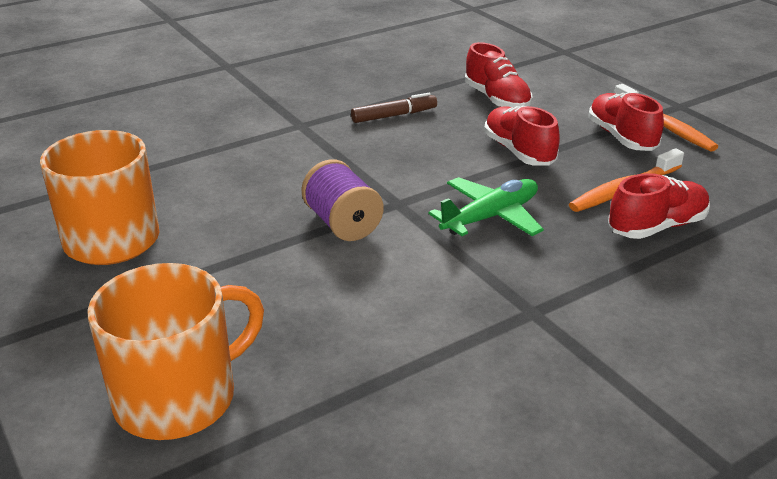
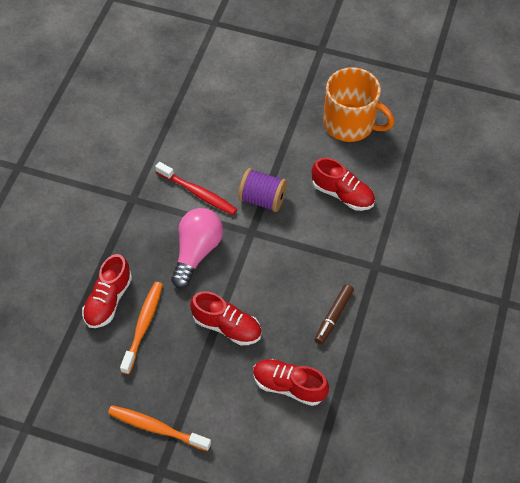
camera: 140 degrees right, 25 degrees up
(178, 397) = (227, 80): orange mug -> none
(423, 270) = (198, 193): none -> red toothbrush
(491, 217) = (196, 252): green plane -> pink light bulb
(621, 137) = (176, 390): red shoe -> red shoe (342, 194)

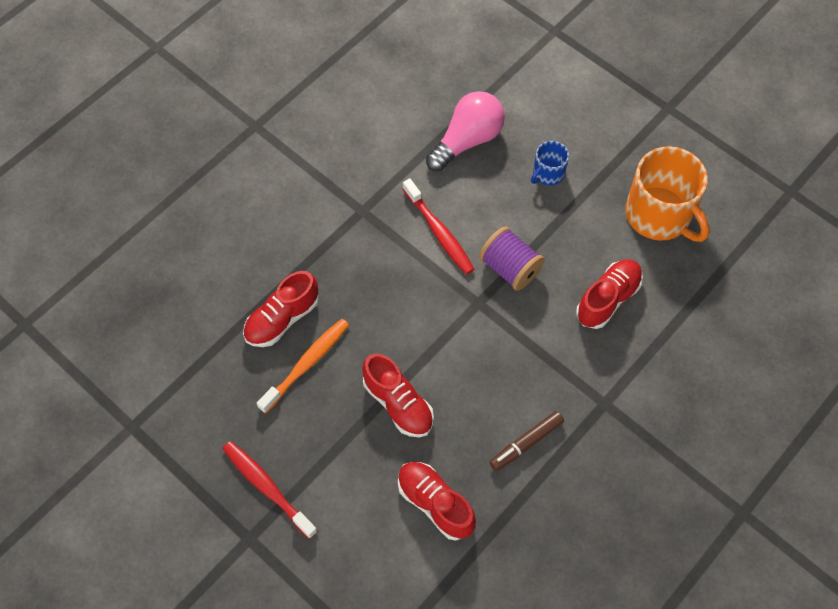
camera: 25 degrees right, 5 degrees up
(156, 428) = (267, 488): orange toothbrush -> red toothbrush
(196, 252) = (405, 302): pink light bulb -> pink light bulb (467, 140)
(257, 123) = (548, 173): none -> blue mug
(342, 194) = (608, 299): red shoe -> red shoe turned 105 degrees counterclockwise

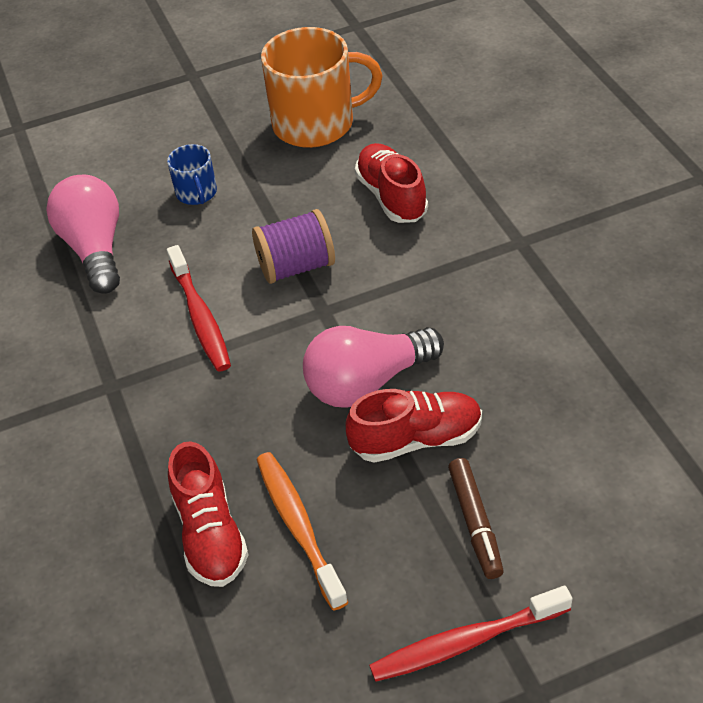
camera: 60 degrees left, 15 degrees down
(430, 356) = (367, 382): none -> pink light bulb
(435, 503) = (577, 446): red shoe -> none
(439, 232) = (200, 317): red toothbrush -> red toothbrush turned 75 degrees clockwise
(526, 443) = (536, 327): brown marker -> brown marker (475, 522)

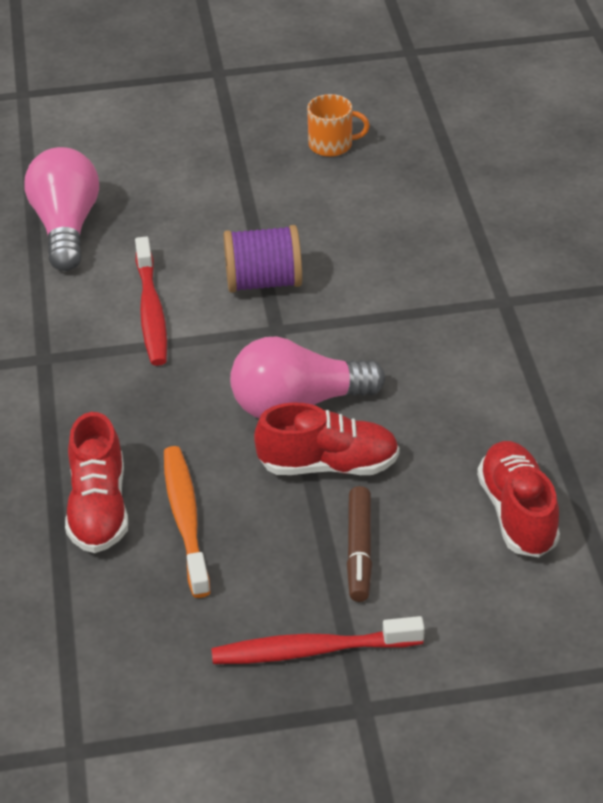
camera: 10 degrees right, 5 degrees down
(196, 193) = (185, 192): blue mug -> none
(316, 123) = (332, 145): orange mug -> orange mug, size x0.49
(391, 196) = (385, 232): red shoe -> red shoe (517, 513)

